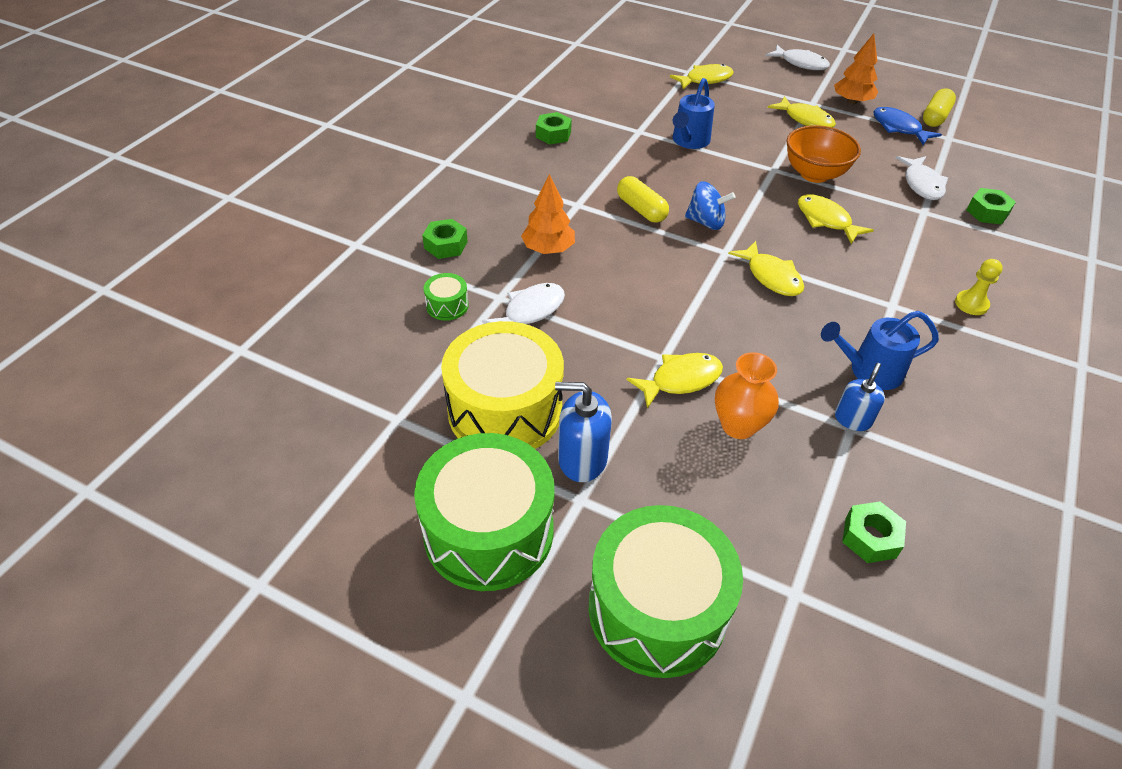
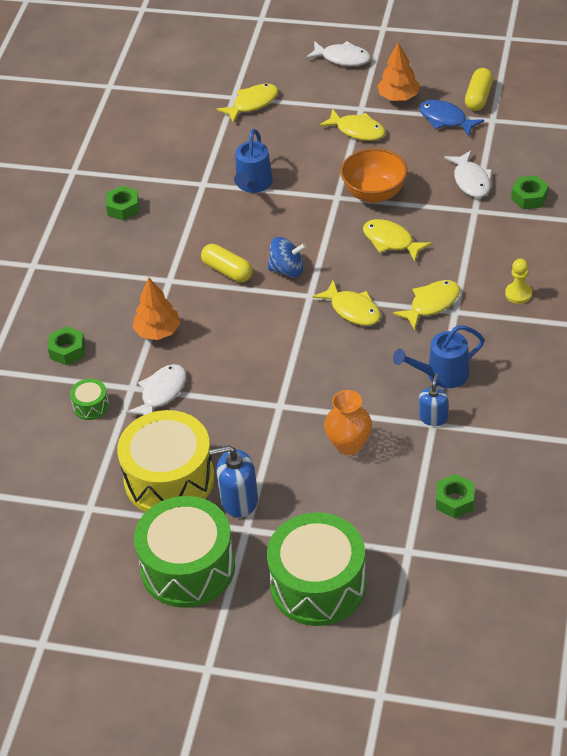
camera: 10 degrees left, 0 degrees up
(681, 380) = (298, 420): yellow fish -> yellow fish (431, 304)

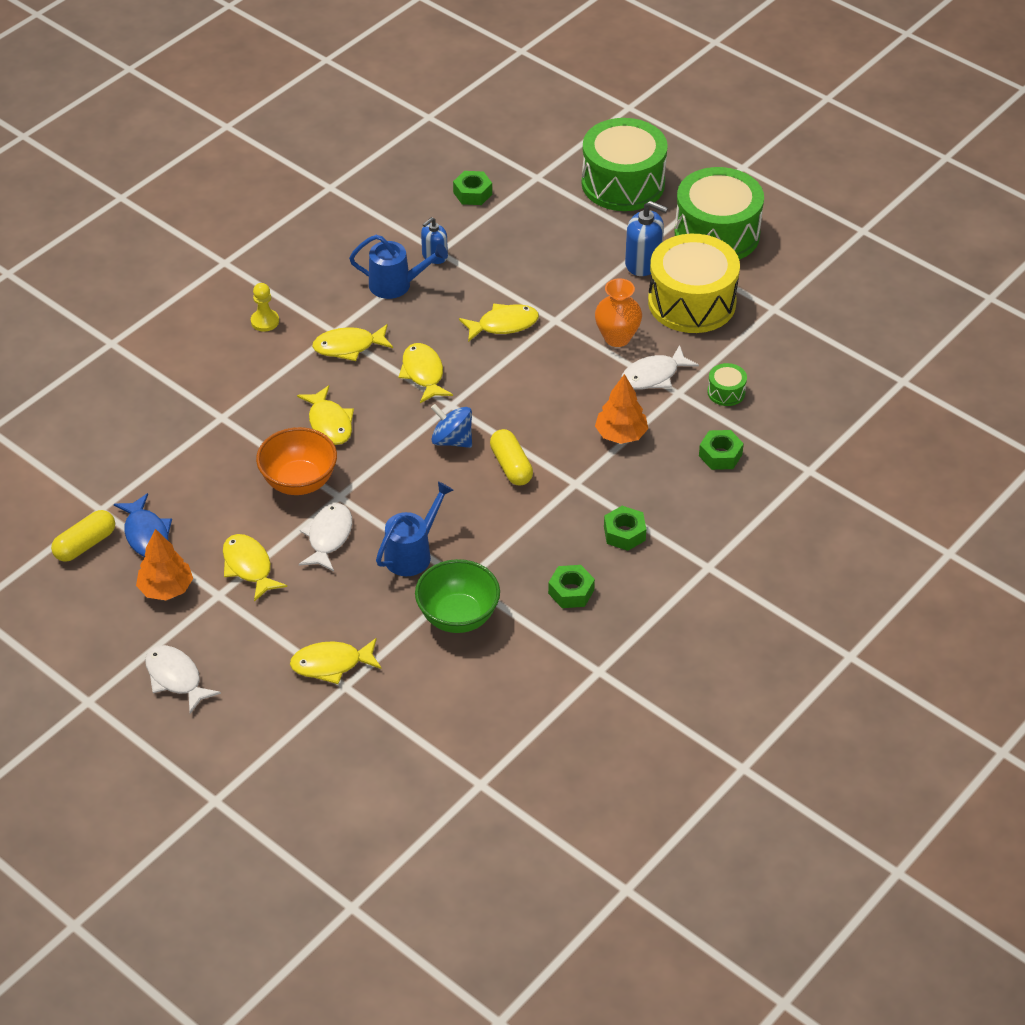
camera: 155 degrees left, 0 degrees up
(191, 161) = (458, 616): none -> green bowl
(321, 381) = (503, 325): none -> yellow fish
(349, 445) = (521, 265): orange vase -> orange vase (617, 338)
(471, 180) = (193, 450): white fish -> white fish (328, 537)
(529, 197) = (158, 406): green nut -> green nut (624, 533)

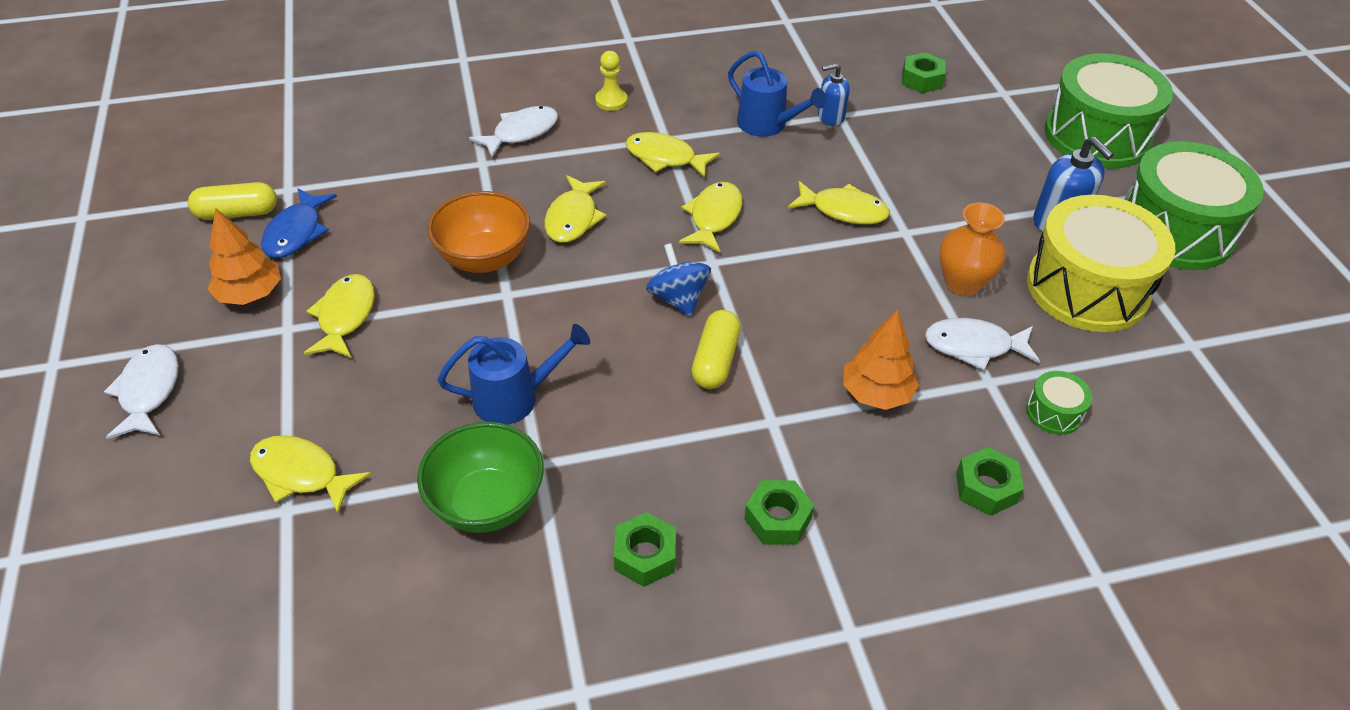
camera: 35 degrees right, 0 degrees up
(328, 537) = (451, 330): white fish -> white fish (521, 133)

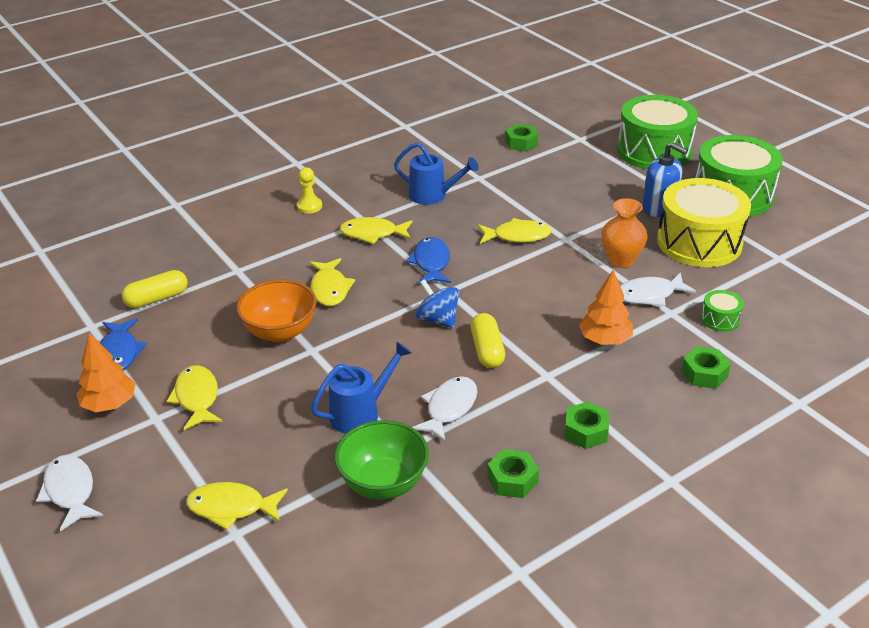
camera: 20 degrees left, 10 degrees down
(237, 213) = (60, 353): yellow capsule -> yellow capsule (157, 299)
(521, 133) = (254, 243): white fish -> white fish (449, 408)
(714, 217) = (431, 263): yellow fish -> blue fish
(830, 117) = (473, 180): blue soap dispenser -> none

